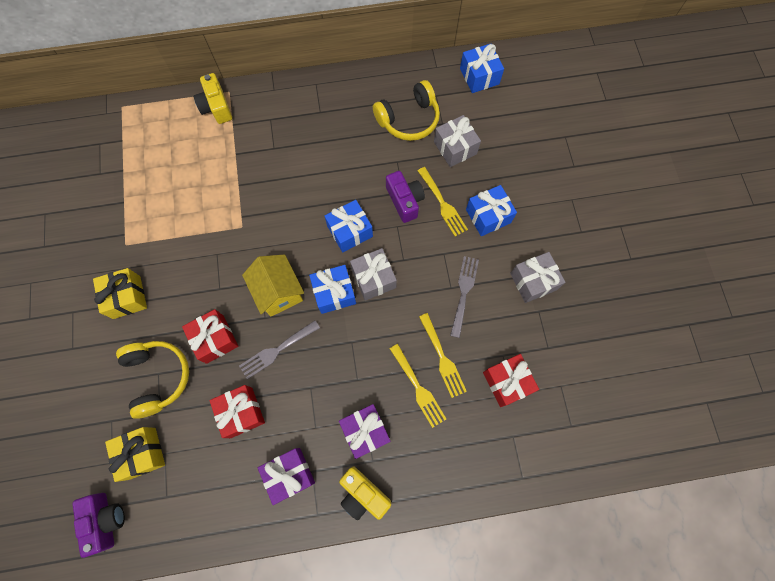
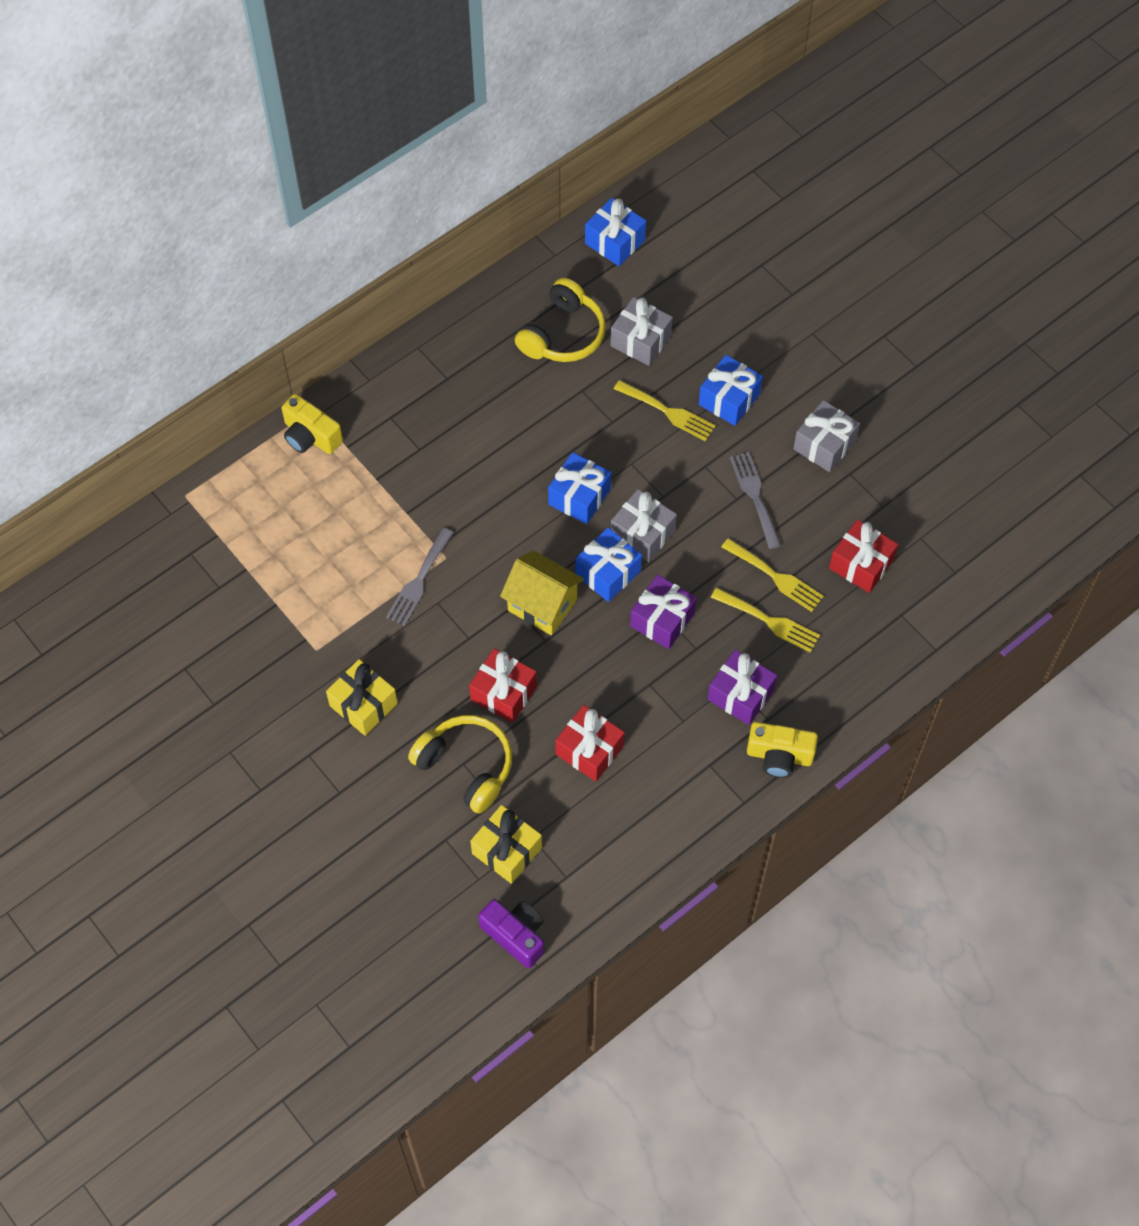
camera: 30 degrees left, 10 degrees down
(276, 350) = (584, 667): grey fork -> grey fork (419, 581)
(289, 474) = (686, 781): purple gift -> purple gift (662, 619)
(405, 201) = (621, 431): purple camera -> none

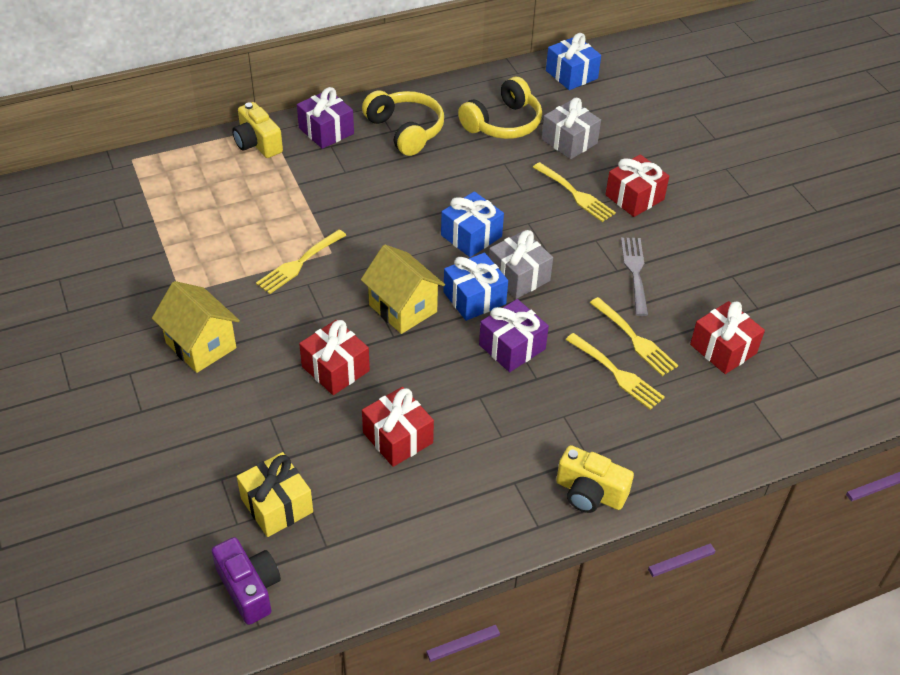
camera: 15 degrees right, 15 degrees down
(363, 704) = (201, 345): yellow gift -> yellow house
(419, 581) = (299, 264): grey fork -> yellow fork
(466, 766) = (272, 420): yellow headphones -> yellow headphones (406, 130)
(729, 399) = (634, 197): blue gift -> red gift
(740, 694) = (567, 428): purple gift -> purple gift (326, 131)
(824, 445) = (713, 249): grey gift -> none

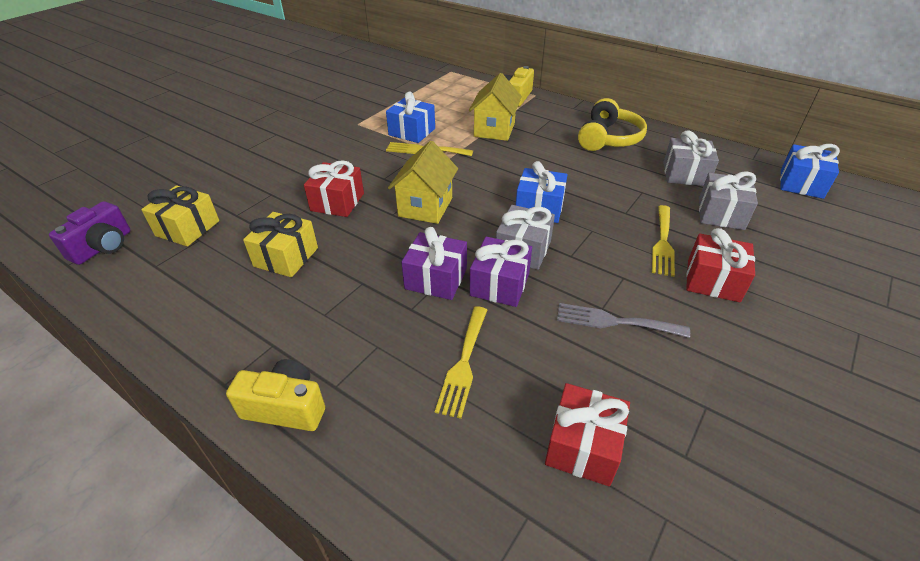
camera: 60 degrees right, 5 degrees down
(201, 345) = (317, 146): yellow house -> yellow house (494, 130)
(326, 131) = (561, 113): purple gift -> purple gift (500, 284)
(397, 438) = (286, 257): red gift -> yellow gift
(474, 298) = (472, 236): blue gift -> blue gift (412, 132)
(503, 123) = (685, 174): yellow headphones -> grey gift
(589, 493) = (286, 407): yellow camera -> yellow camera turned 105 degrees clockwise
(635, 272) = (614, 321): grey fork -> grey fork turned 135 degrees counterclockwise
(635, 339) = (523, 359): yellow fork -> none

